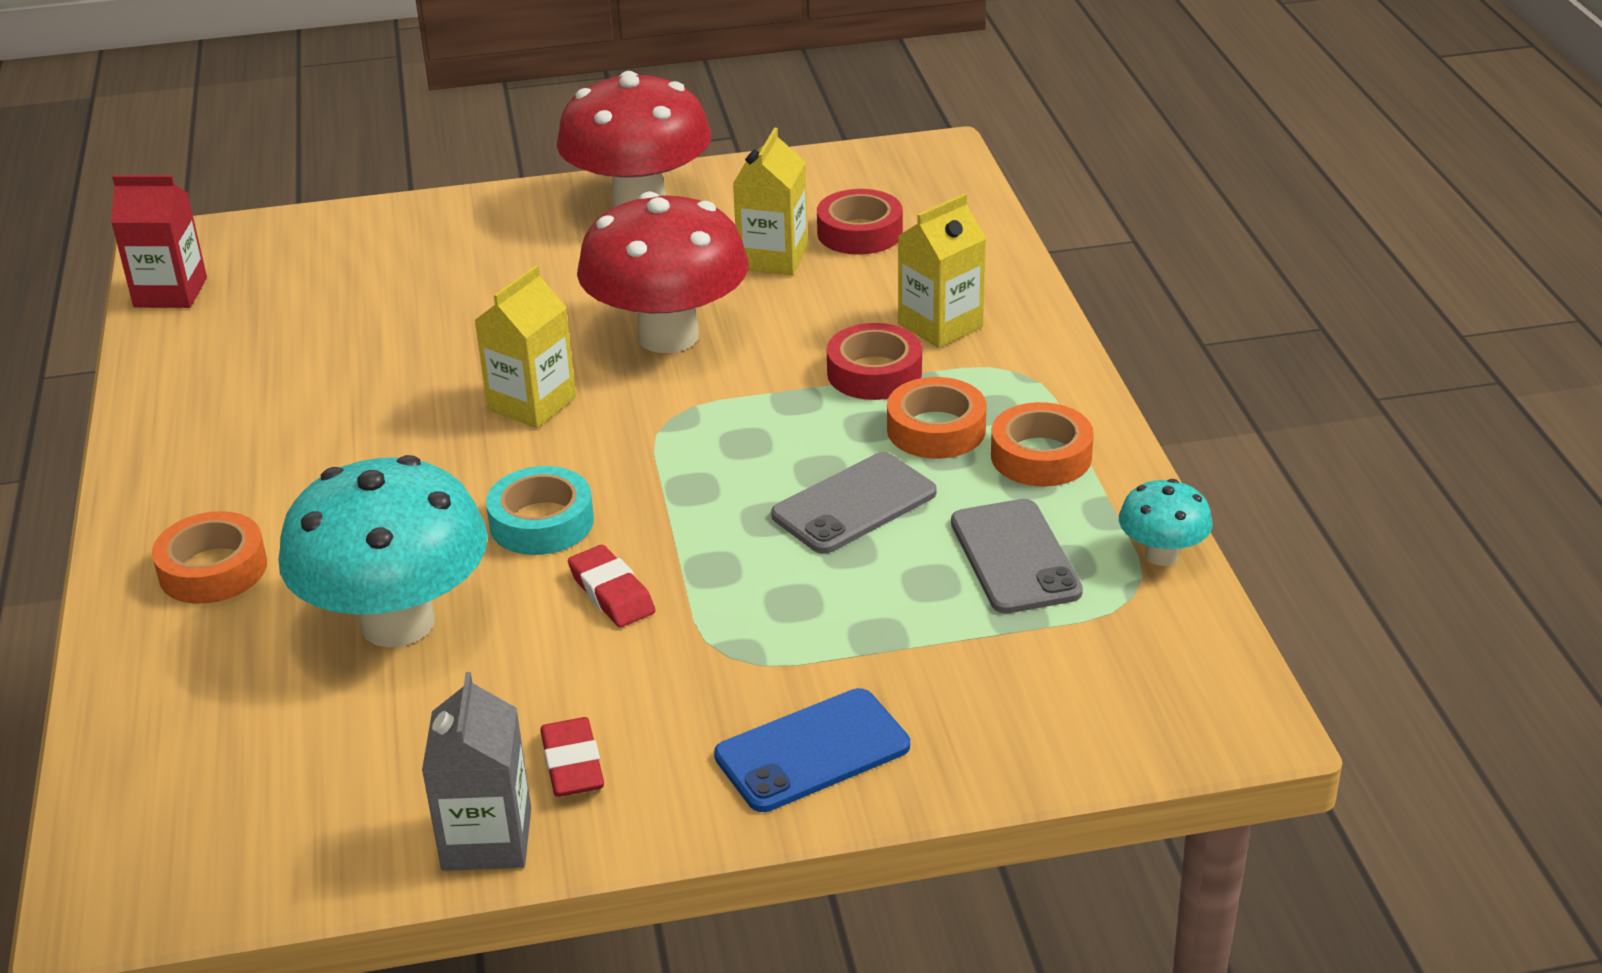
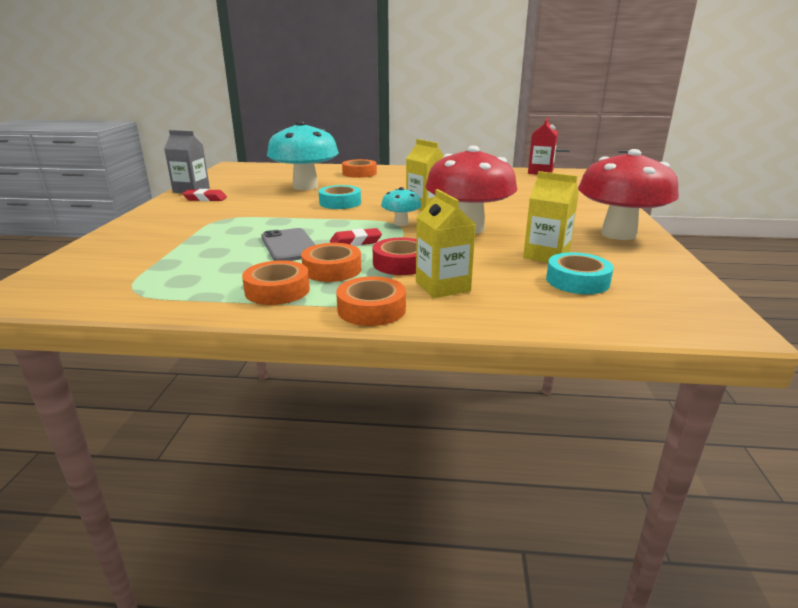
camera: 105 degrees right, 10 degrees down
(612, 593) = (284, 208): red eraser -> red eraser (355, 242)
(812, 751) = (154, 223): blue phone -> none
(859, 232) = (577, 281): red tape -> turquoise tape
(1015, 557) = (204, 270): grey phone -> none
(1045, 365) = (371, 309): none -> orange tape
(1162, 555) = (149, 304): turquoise mushroom -> turquoise mushroom (401, 223)

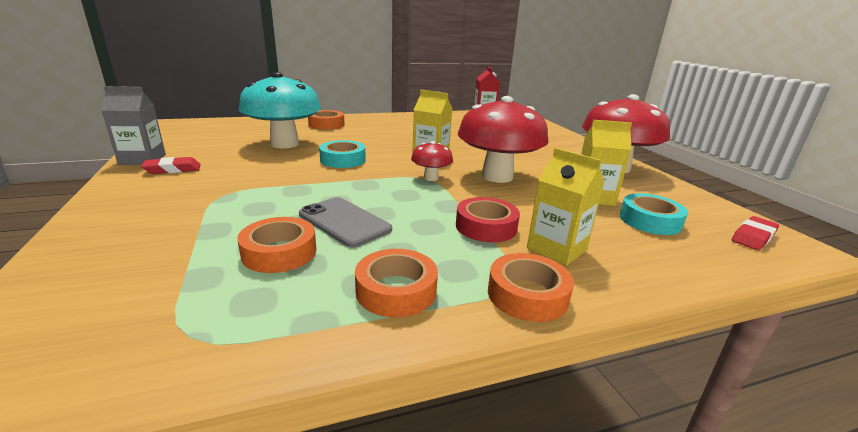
camera: 25 degrees left, 0 degrees up
(332, 269) = (426, 247): orange tape -> orange tape (279, 252)
(355, 242) = (411, 206): red eraser -> red eraser (753, 237)
(401, 223) = (431, 178): turquoise mushroom -> red mushroom

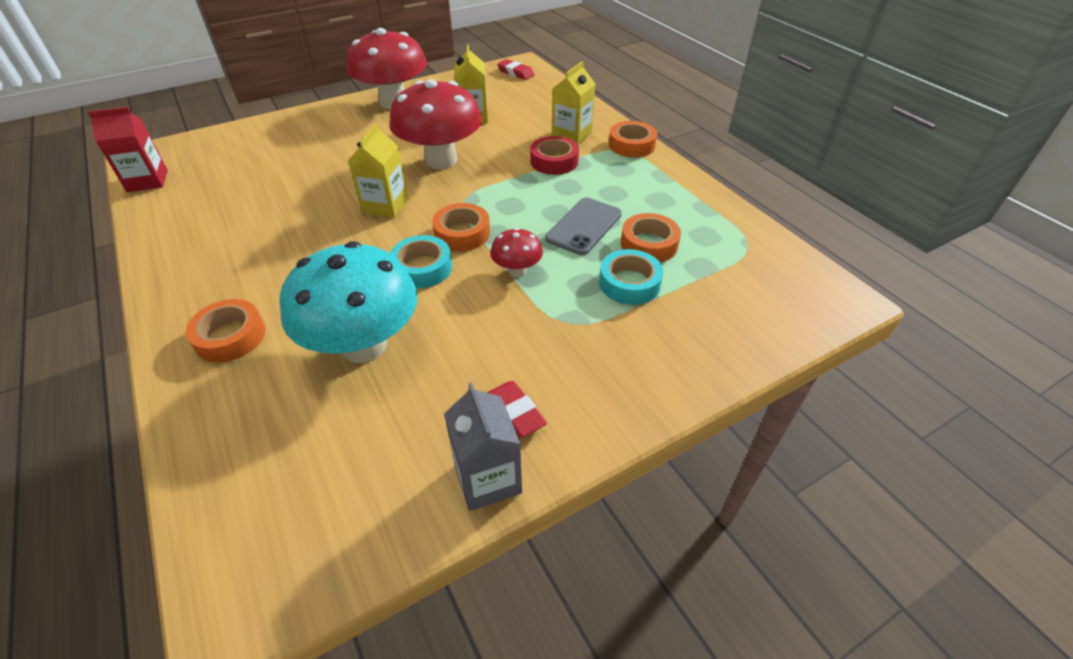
camera: 100 degrees left, 20 degrees up
(396, 290) = (658, 186): orange tape -> orange tape (462, 233)
(431, 178) = (460, 196): red mushroom -> red mushroom (517, 271)
(650, 221) = (508, 100): turquoise tape -> turquoise tape (629, 283)

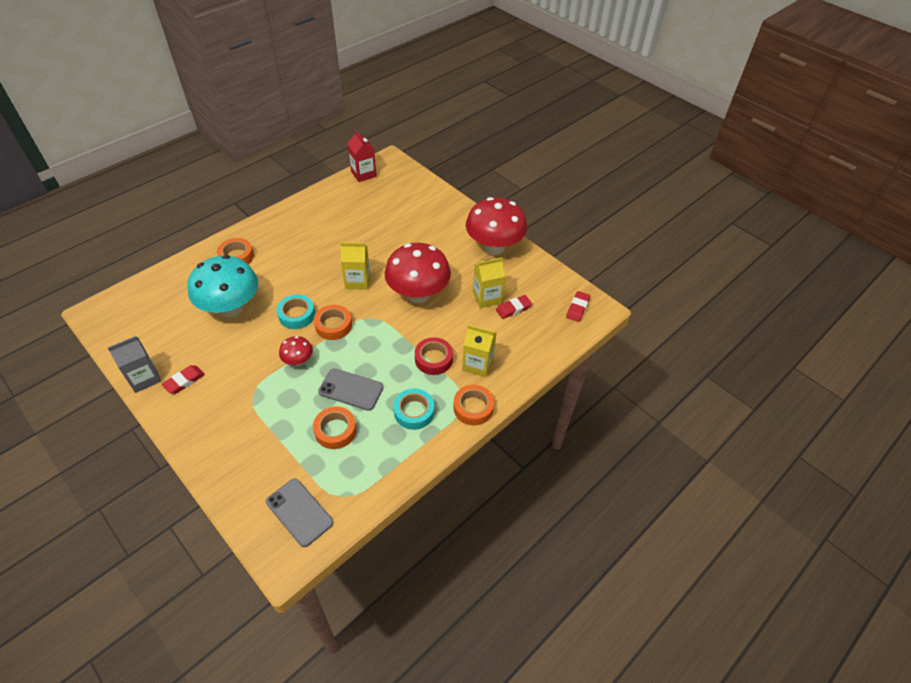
camera: 75 degrees right, 5 degrees up
(499, 104) = (513, 309): none -> red eraser
(629, 283) = (291, 422): turquoise tape -> turquoise tape (414, 412)
(773, 283) = (299, 512): none -> grey phone

